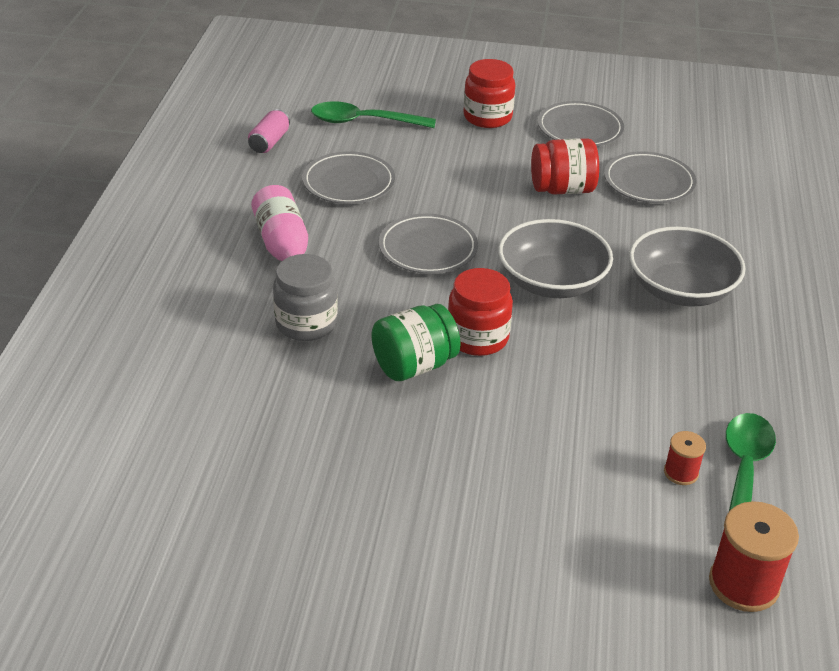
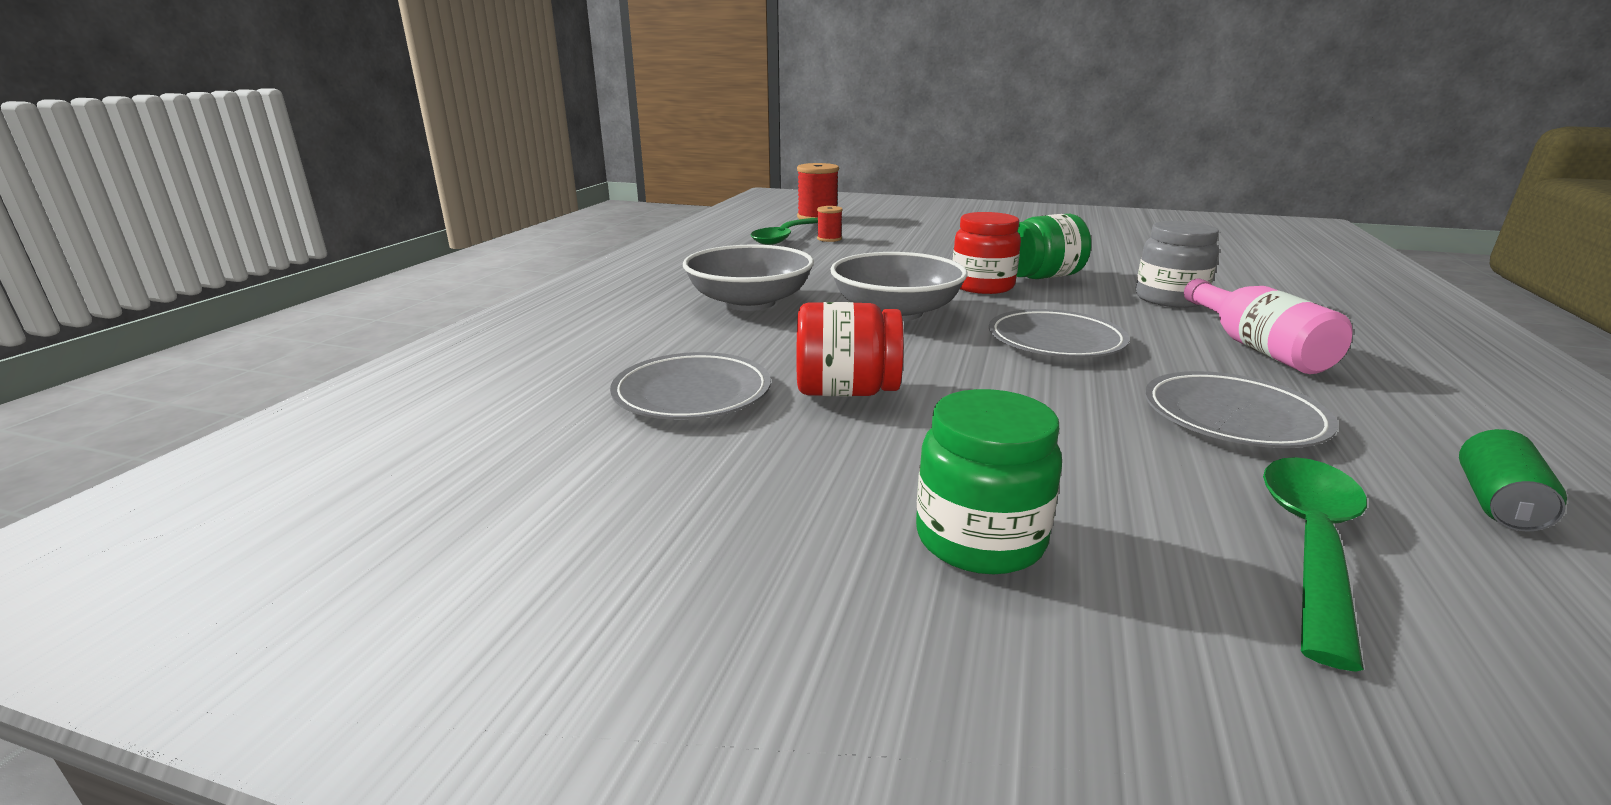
camera: 170 degrees left, 15 degrees down
(269, 142) = (1497, 503): pink can -> green can
(363, 122) = (1310, 544): green spoon -> green spoon turned 75 degrees counterclockwise
(487, 117) = (980, 539): red jar -> green jar
(580, 129) = (757, 494): grey plate -> none

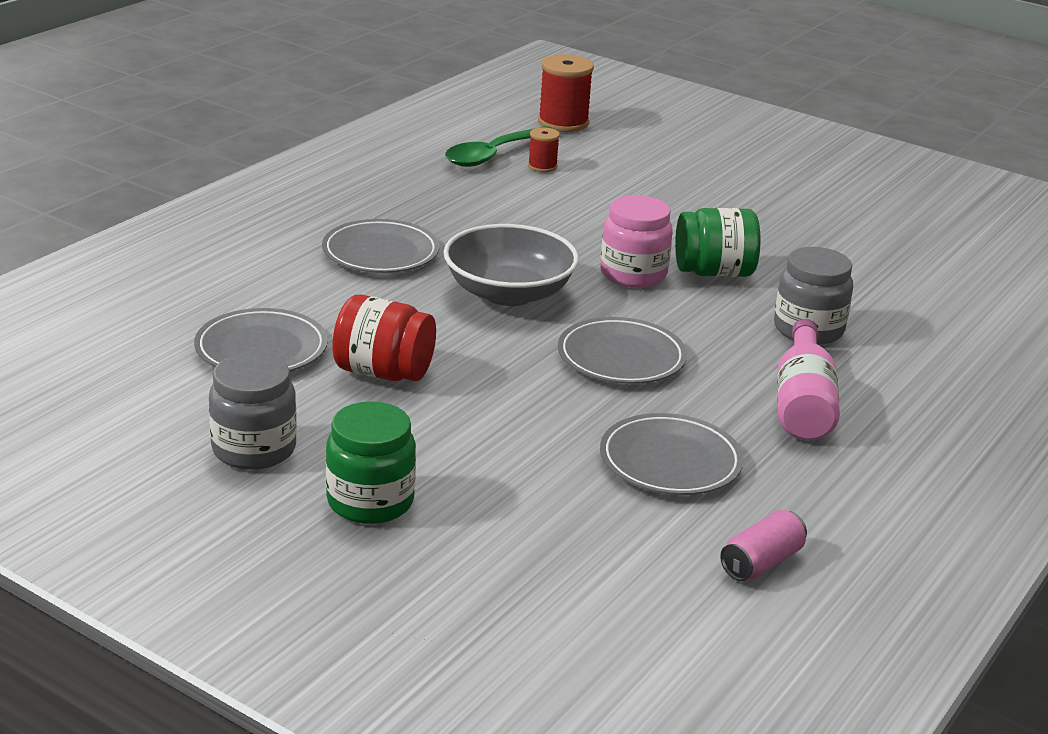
camera: 15 degrees right, 5 degrees up
(750, 302) = (380, 253): grey bowl -> grey plate
(766, 504) = (254, 449): none -> grey jar
(982, 286) = (633, 274): red jar -> pink jar
(1310, 544) = (581, 554): green spoon -> none
(1497, 503) = (761, 562): green can -> pink can

